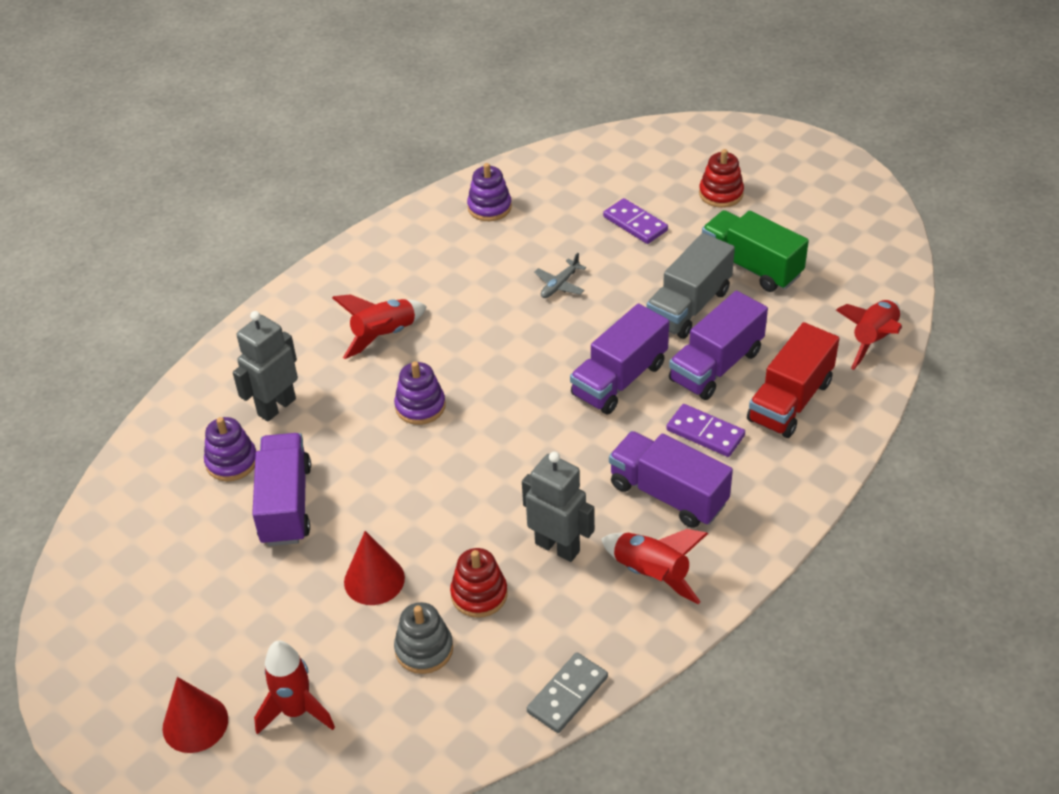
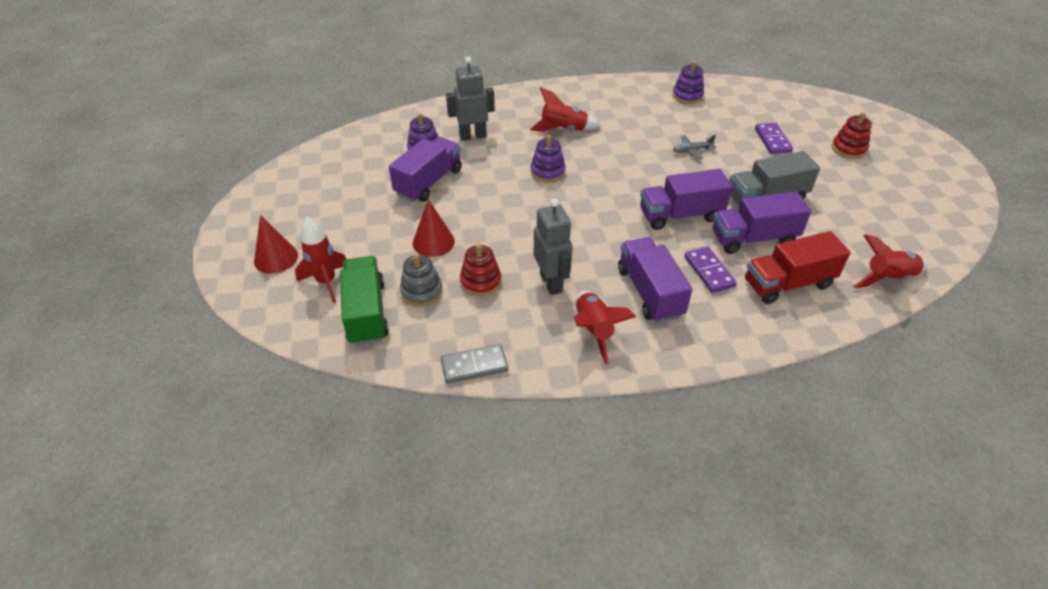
camera: 35 degrees right, 0 degrees up
(751, 266) = (832, 196): green truck -> green truck (366, 313)

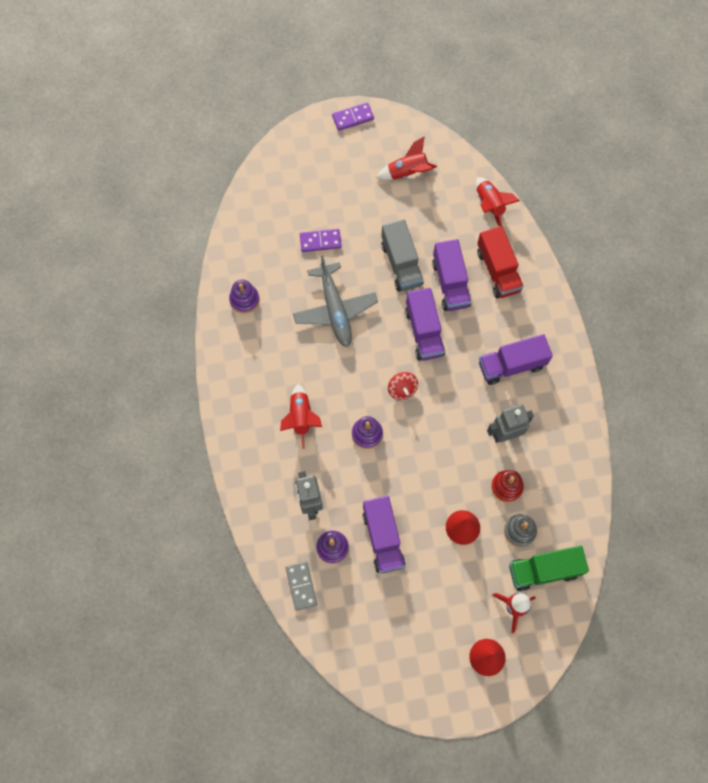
camera: 90 degrees left, 25 degrees up
(429, 182) = (383, 538): purple truck -> purple truck turned 135 degrees counterclockwise
(474, 366) = (588, 488): grey domino -> grey domino (301, 586)
(594, 330) = (550, 406): red rocket -> red rocket (407, 172)
(603, 197) = (402, 389): none -> red spinning top
(691, 150) = (335, 310): grey plane -> grey plane, size x2.33
(709, 271) = (488, 321): purple domino -> purple domino (353, 118)
(848, 149) = (333, 185): red stacking toy -> none

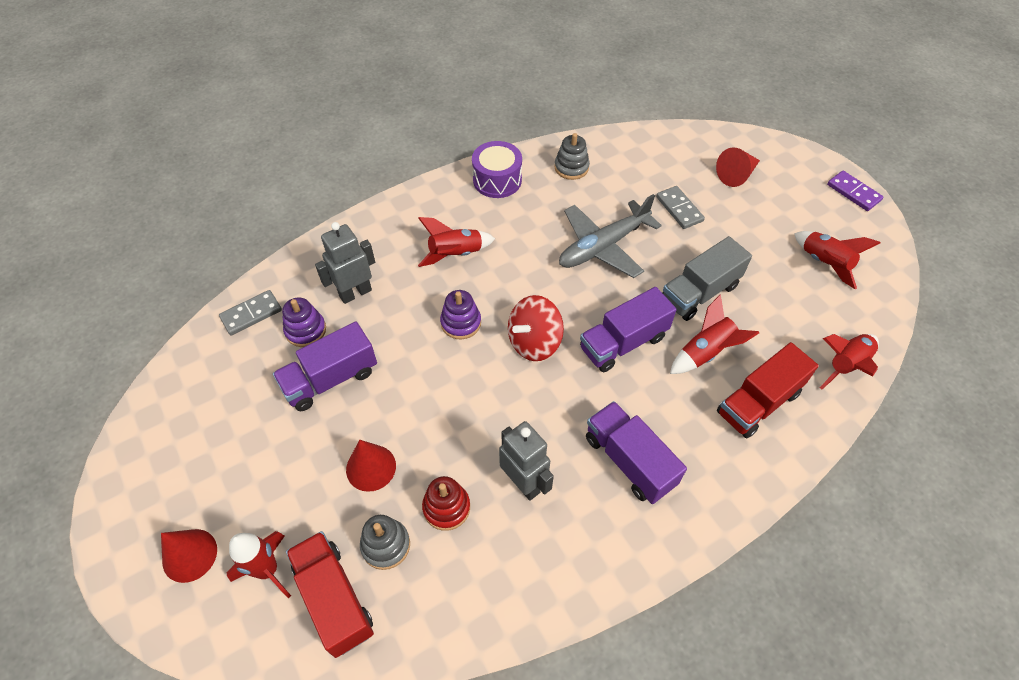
camera: 70 degrees right, 15 degrees down
(234, 361) = (497, 180): none -> purple drum
(244, 300) = (571, 167): purple stacking toy -> grey stacking toy
(303, 185) = (737, 175): none -> red cone
(320, 241) = (679, 209): purple domino -> grey domino
(402, 389) = (534, 342): red spinning top -> red spinning top, size x1.53
(450, 283) = (705, 352): purple truck -> red rocket
(544, 570) = (334, 599): green truck -> red truck

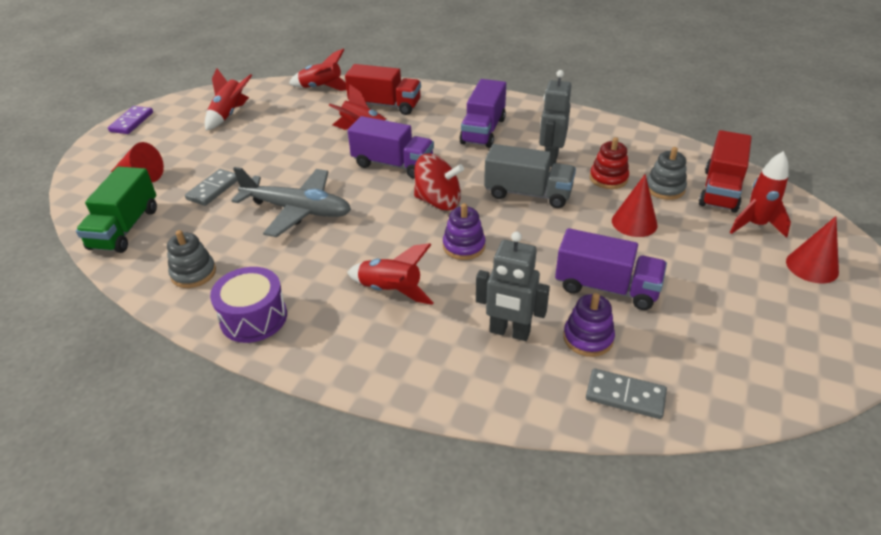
camera: 125 degrees left, 15 degrees down
(660, 149) = (125, 228): none -> green truck
(699, 293) = (308, 151): grey truck -> grey truck (528, 194)

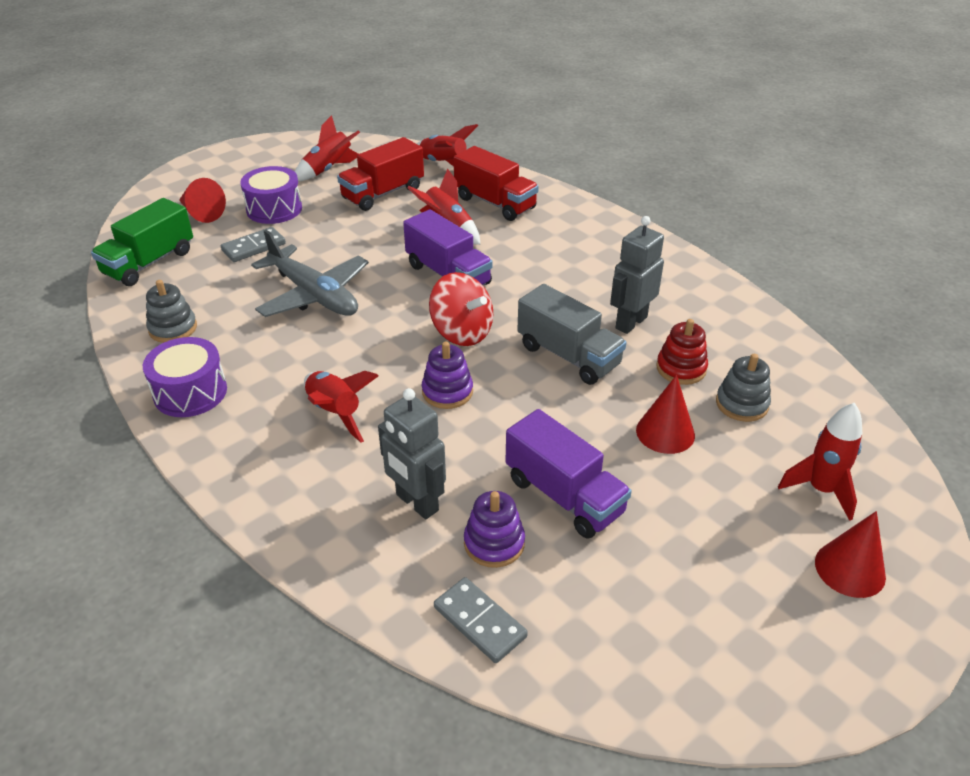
camera: 25 degrees right, 0 degrees up
(132, 122) = (234, 153): purple domino -> none
(206, 156) = (274, 209): none -> purple drum
(483, 131) = (580, 265): purple truck -> none
(720, 190) = (814, 430): red truck -> red truck (383, 193)

